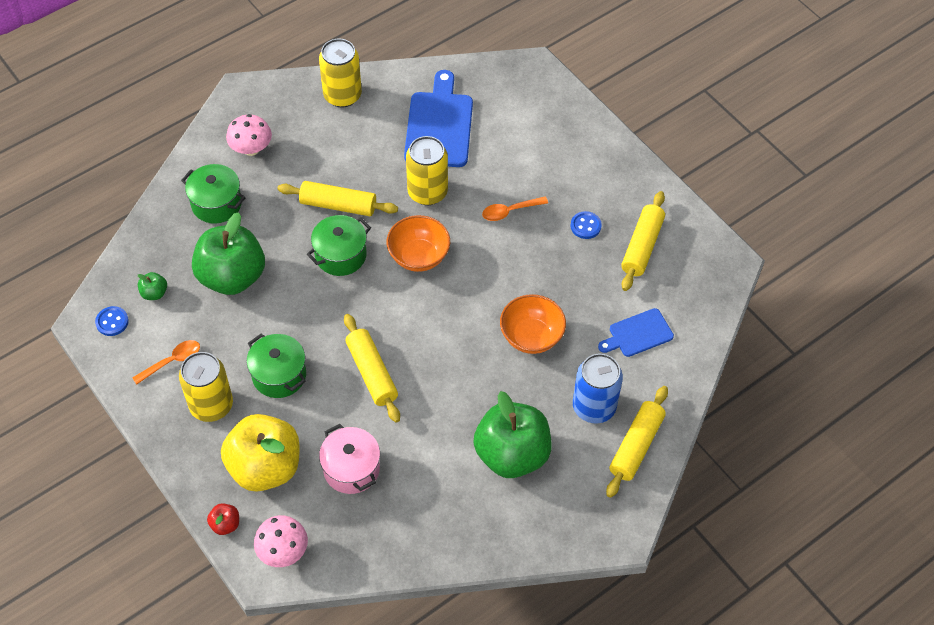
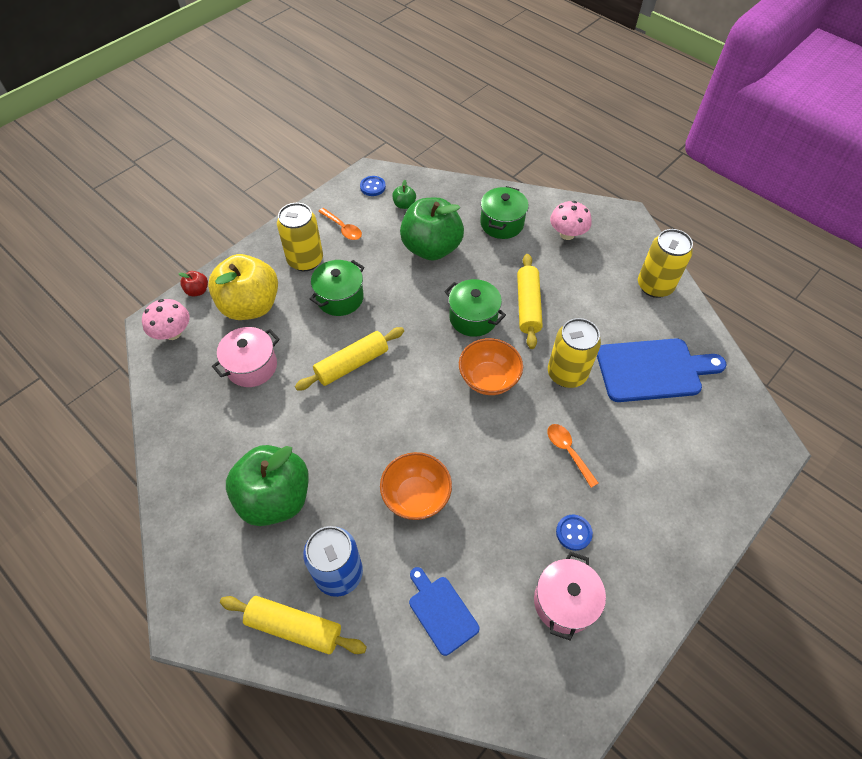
camera: 80 degrees right, 0 degrees up
(642, 246) = (564, 602): yellow rolling pin -> pink pot

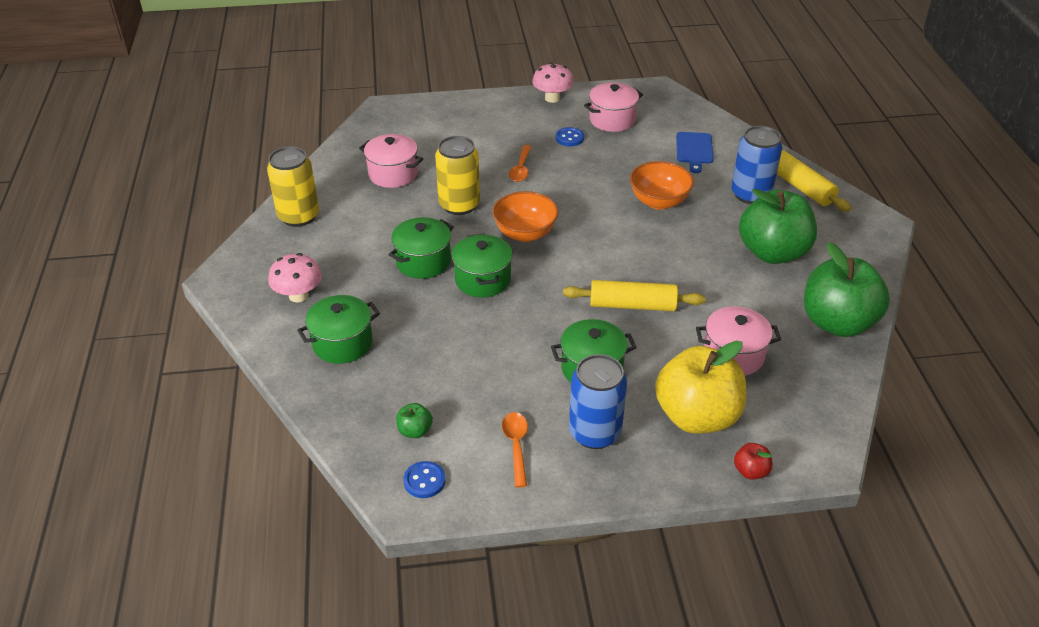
camera: 140 degrees left, 15 degrees down
(173, 333) = (804, 436): pink mushroom -> pink mushroom (552, 98)
(305, 260) = (595, 432): yellow can -> blue can
(431, 248) = (444, 362): green apple -> green apple (837, 323)
(528, 306) = (423, 261): yellow rolling pin -> green pot
(653, 370) = (393, 174): blue cutting board -> pink pot

